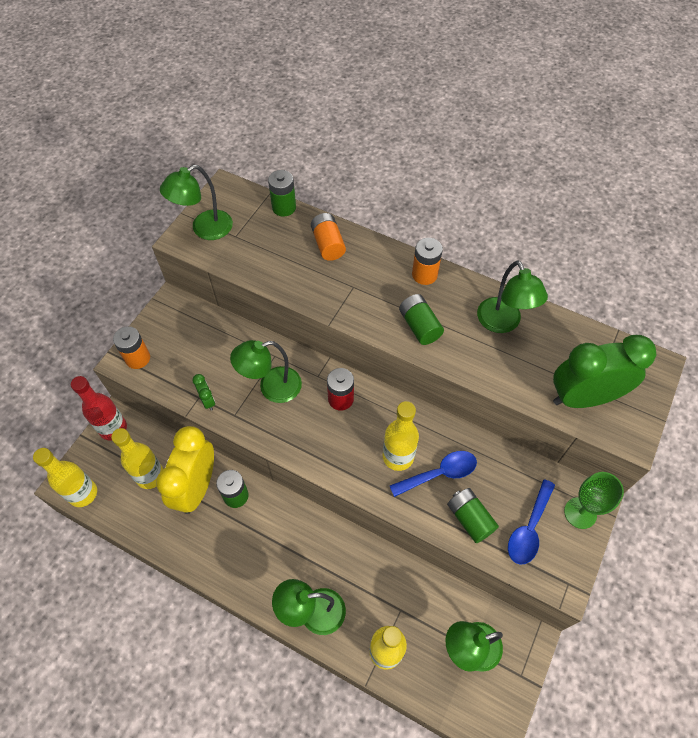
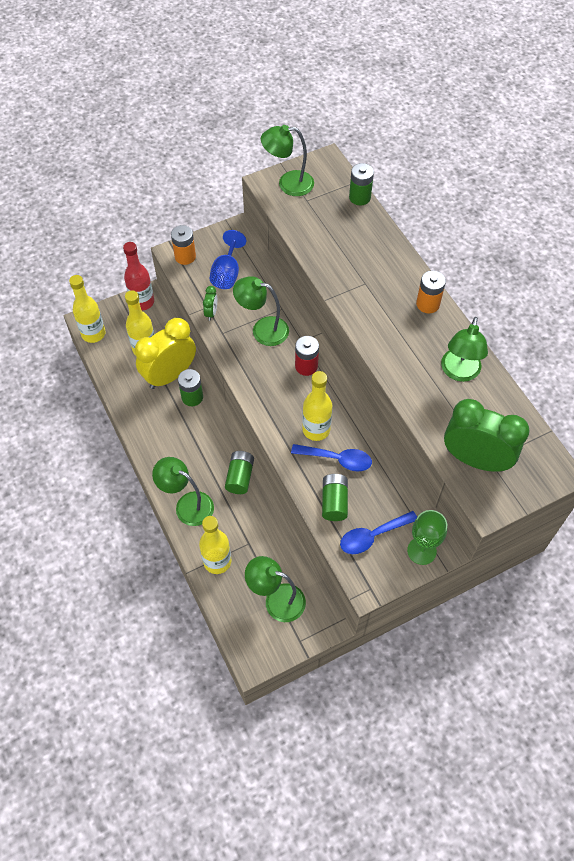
camera: 35 degrees right, 0 degrees up
(194, 351) = (227, 273): none -> blue goblet
(328, 244) = (371, 242): orange battery -> none
(419, 326) = (391, 338): green battery -> green battery (240, 477)

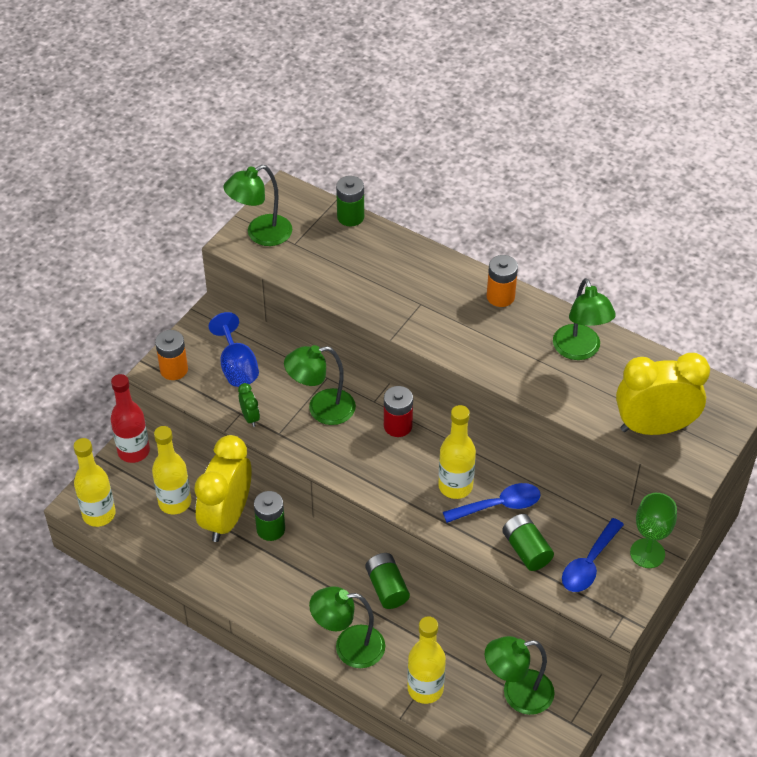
camera: 30 degrees left, 10 degrees down
(475, 459) = (654, 427): green clock -> yellow clock

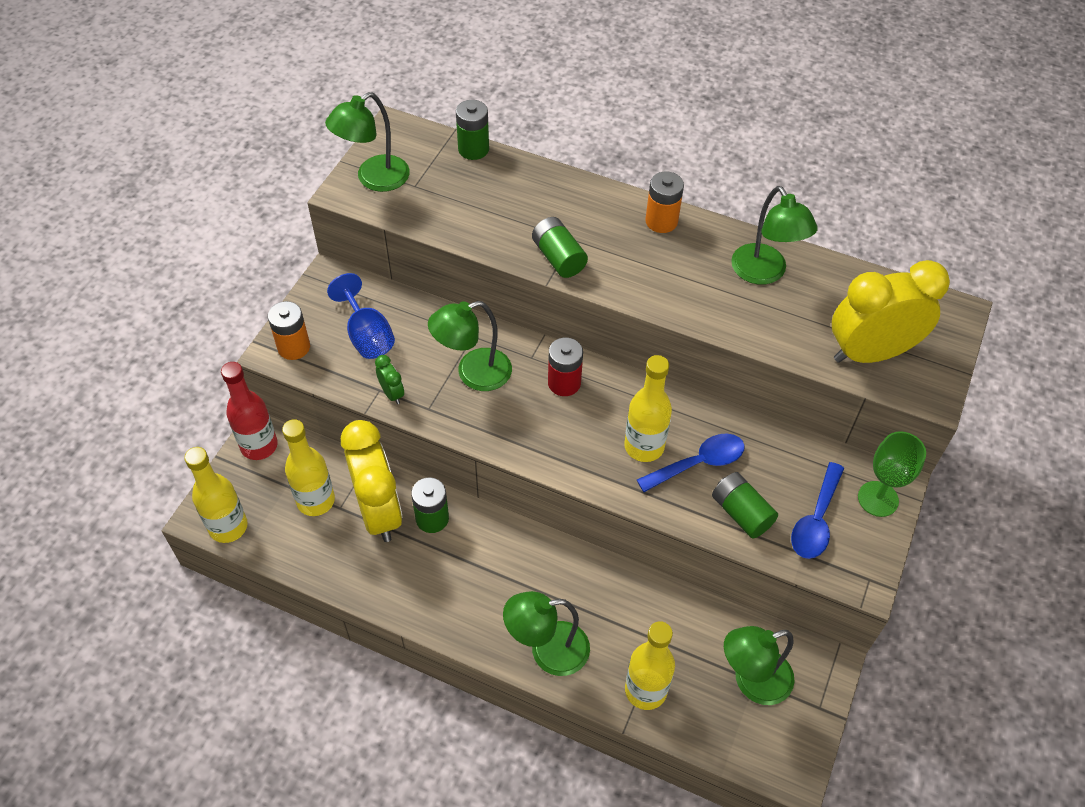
camera: 10 degrees left, 5 degrees up
(227, 517) = (379, 511): yellow clock -> yellow clock turned 150 degrees clockwise
(387, 588) = (578, 572): green battery -> green battery (558, 258)

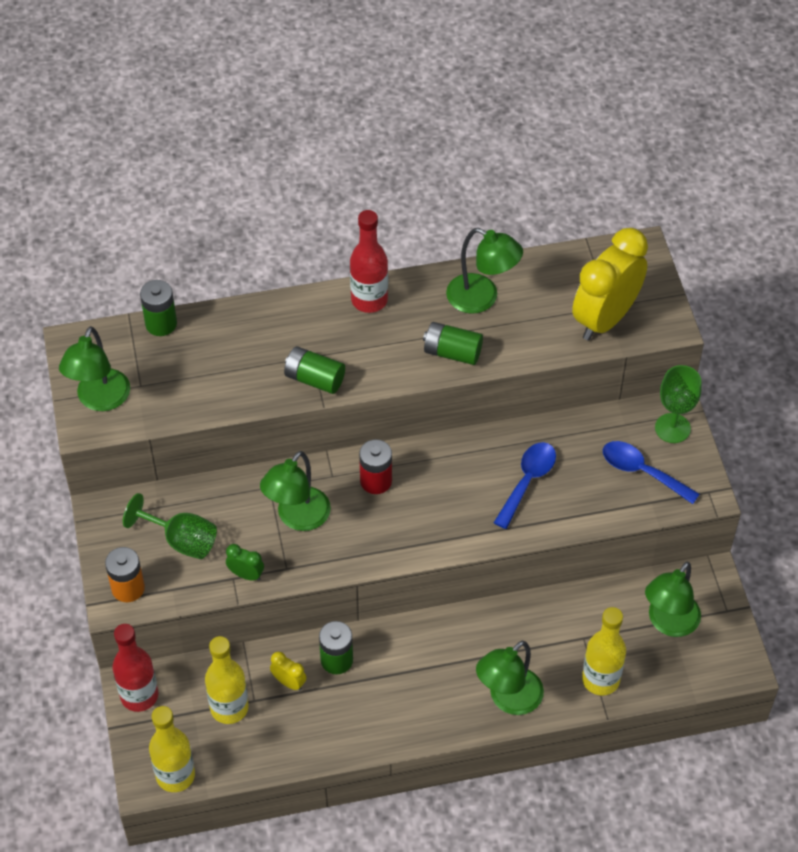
camera: 35 degrees left, 0 degrees up
(367, 335) = (181, 540): blue goblet -> green goblet
(379, 511) = (289, 682): yellow clock -> yellow clock, size x0.41
(644, 446) = (477, 493): yellow bottle -> none
(661, 221) = (369, 300): orange battery -> red bottle
(741, 513) = (586, 499): green battery -> green battery (452, 352)
(816, 520) = (642, 472): blue spoon -> blue spoon turned 135 degrees clockwise

